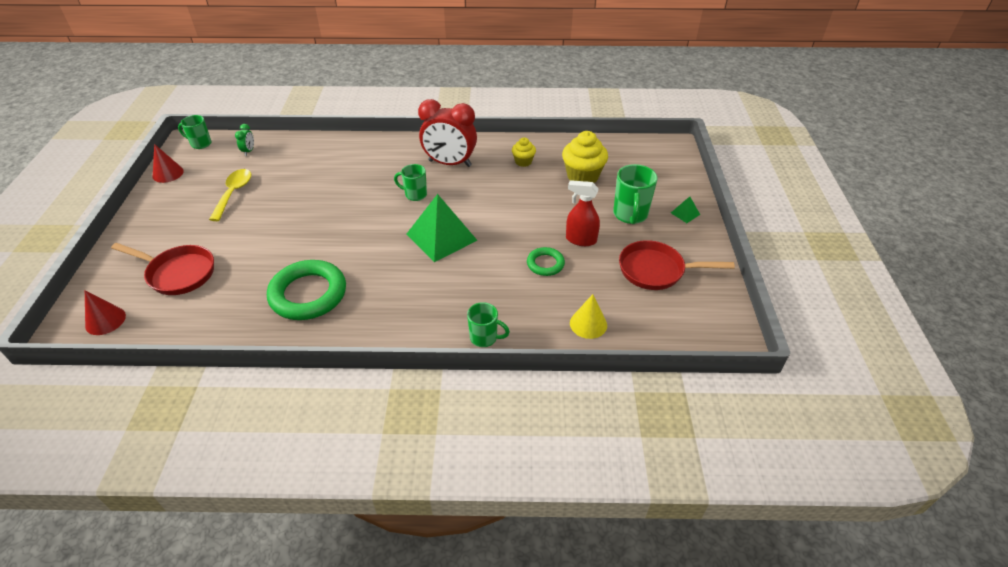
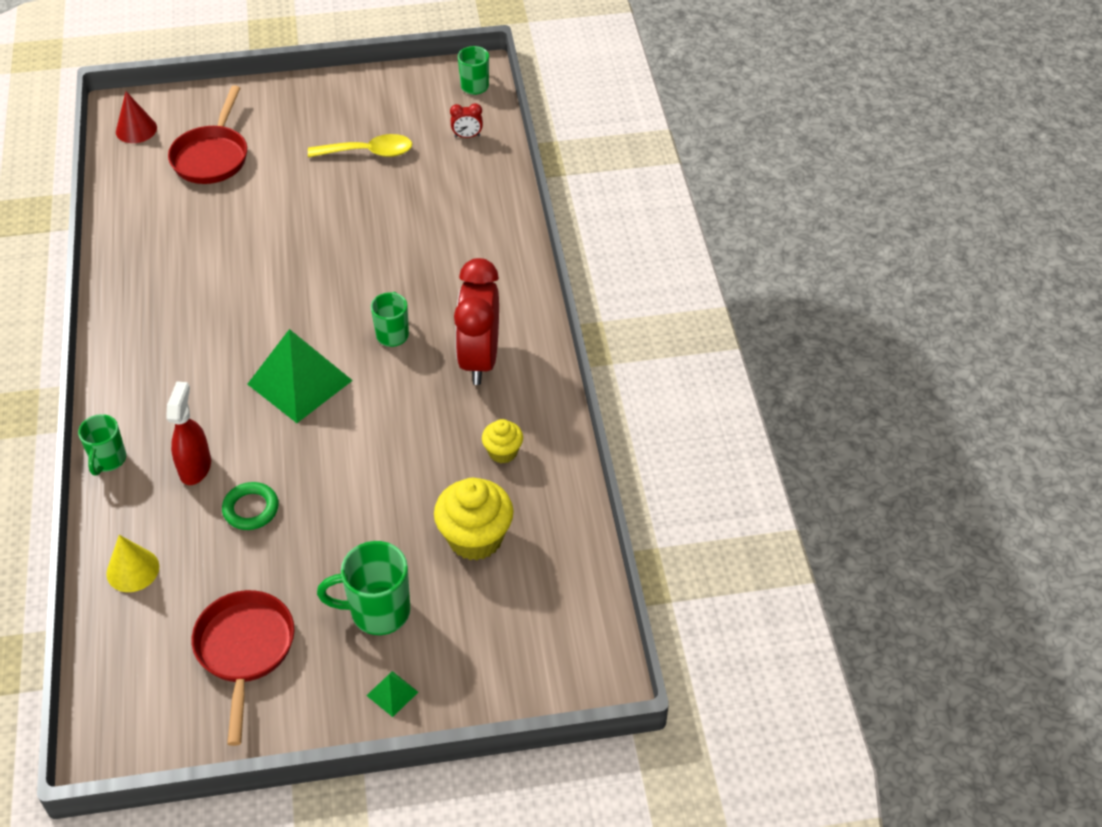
camera: 80 degrees right, 5 degrees up
(168, 173) = (402, 80): red cone -> none
(249, 151) = (467, 136): green clock -> red clock
(308, 294) = (181, 277): green ring -> none
(580, 240) = (309, 548): red spray bottle -> red spray bottle (195, 467)

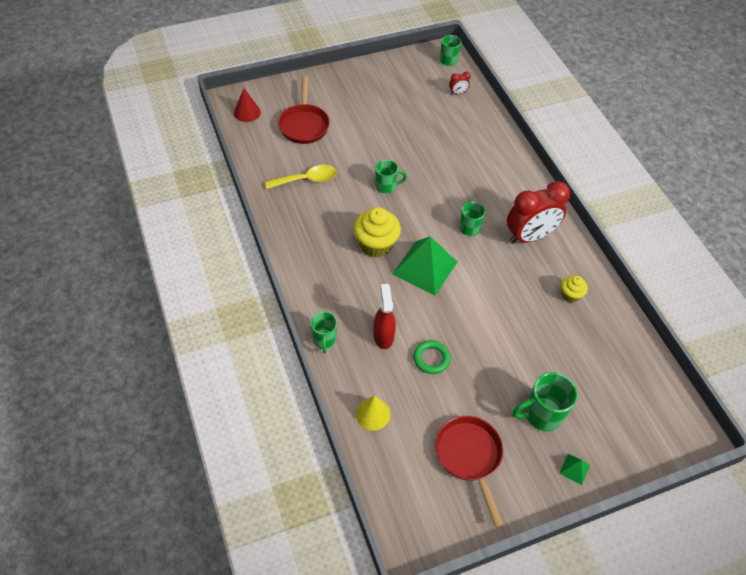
camera: 15 degrees left, 5 degrees up
(294, 260) = (386, 186): none -> green mug
(369, 152) = (402, 110): yellow spoon -> yellow spoon (307, 179)
(475, 538) = (579, 355): yellow cupcake -> yellow cupcake (376, 245)
(479, 359) = (529, 236): red clock -> red clock turned 105 degrees counterclockwise

